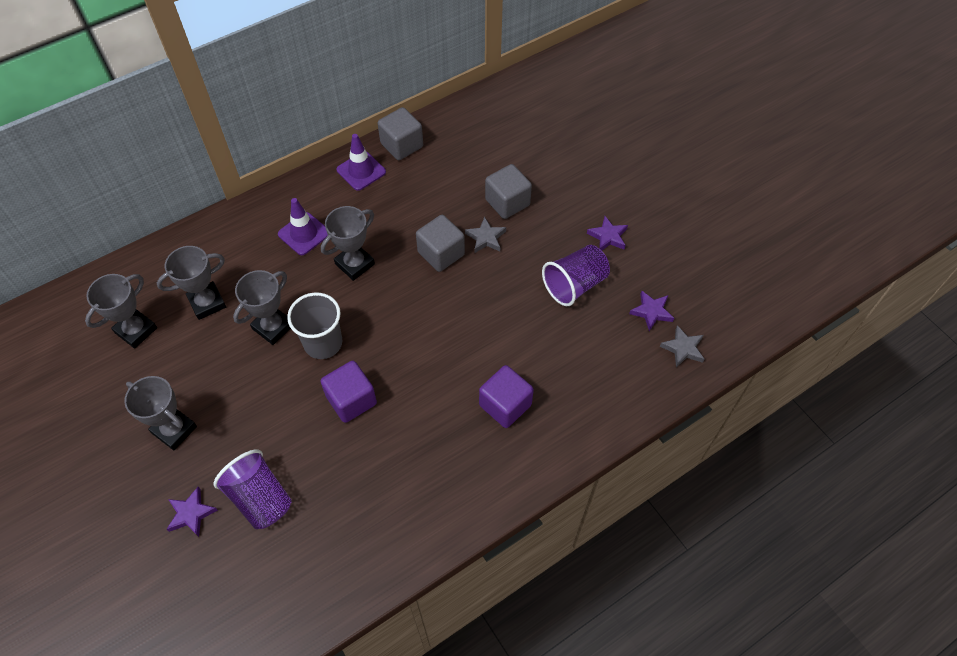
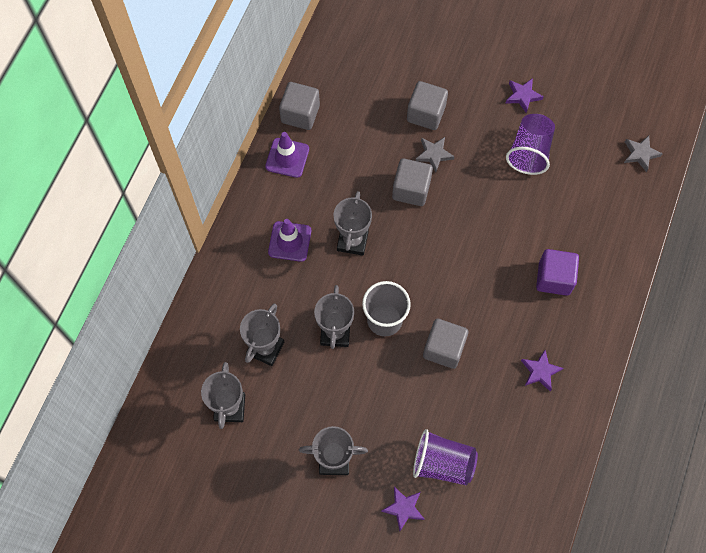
camera: 35 degrees left, 10 degrees up
(351, 400) = (444, 348): purple cube -> grey cube
(651, 312) = (598, 139): purple star -> purple star (540, 371)

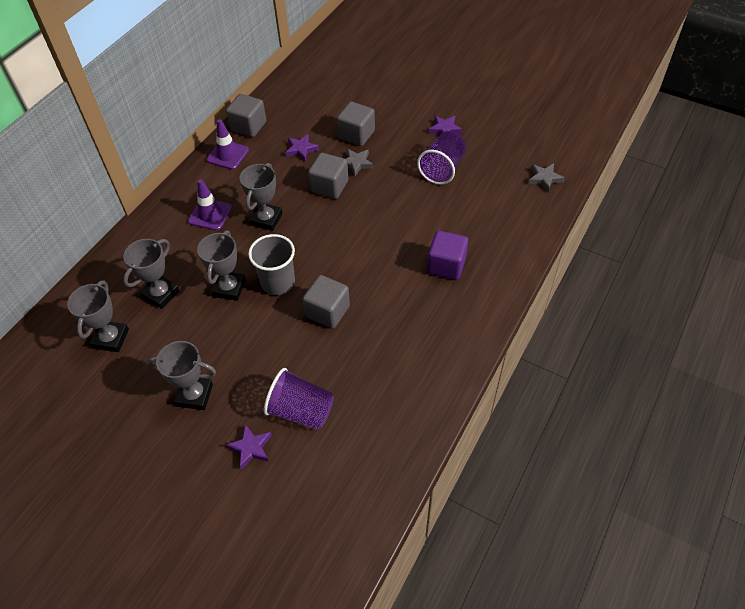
camera: 10 degrees right, 15 degrees down
(540, 371) = (417, 341): purple star -> purple star (301, 149)

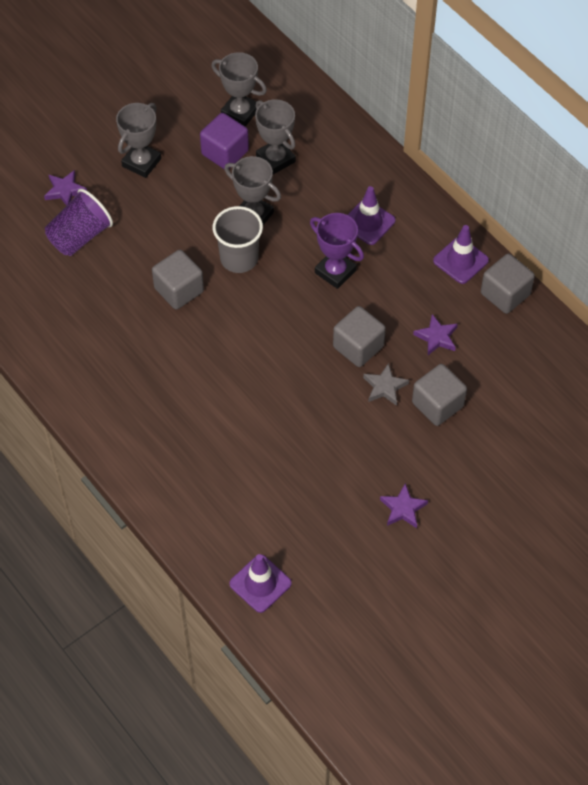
camera: 110 degrees right, 5 degrees up
(266, 219) = (335, 271): grey trophy -> purple trophy
(442, 169) = (331, 476): purple cup -> none
(446, 265) = (181, 418): purple cube -> purple cube (225, 152)
(544, 178) = (260, 583): grey star -> purple traffic cone

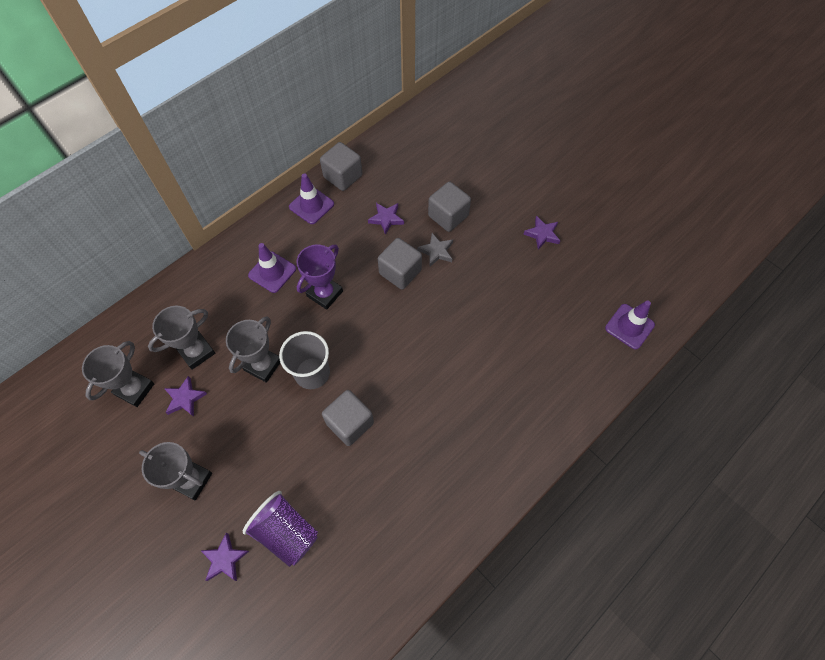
camera: 95 degrees left, 5 degrees up
(225, 152) = (185, 398): purple cube -> purple star

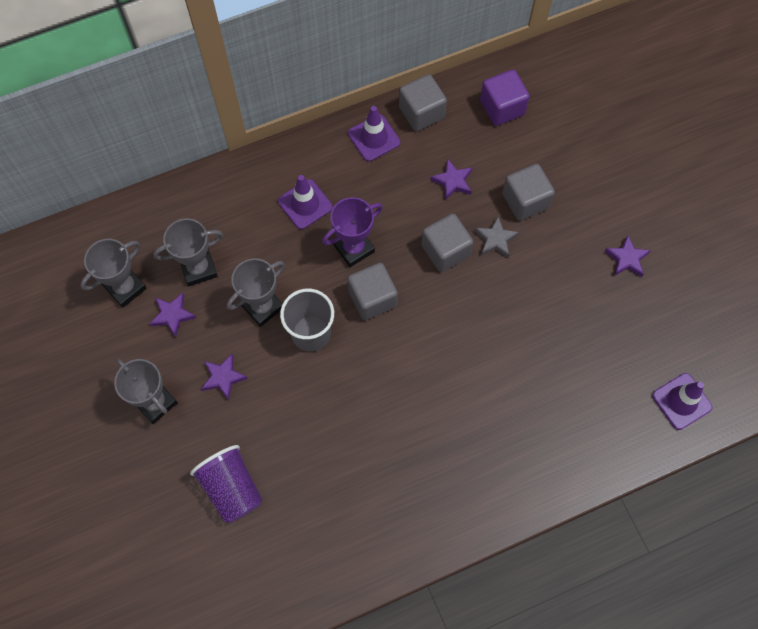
camera: 20 degrees right, 5 degrees up
(225, 559) = (164, 492): purple star -> purple star (223, 377)
(350, 423) = (332, 400): grey cube -> grey cube (372, 298)
(404, 155) = (502, 107): none -> purple cube

